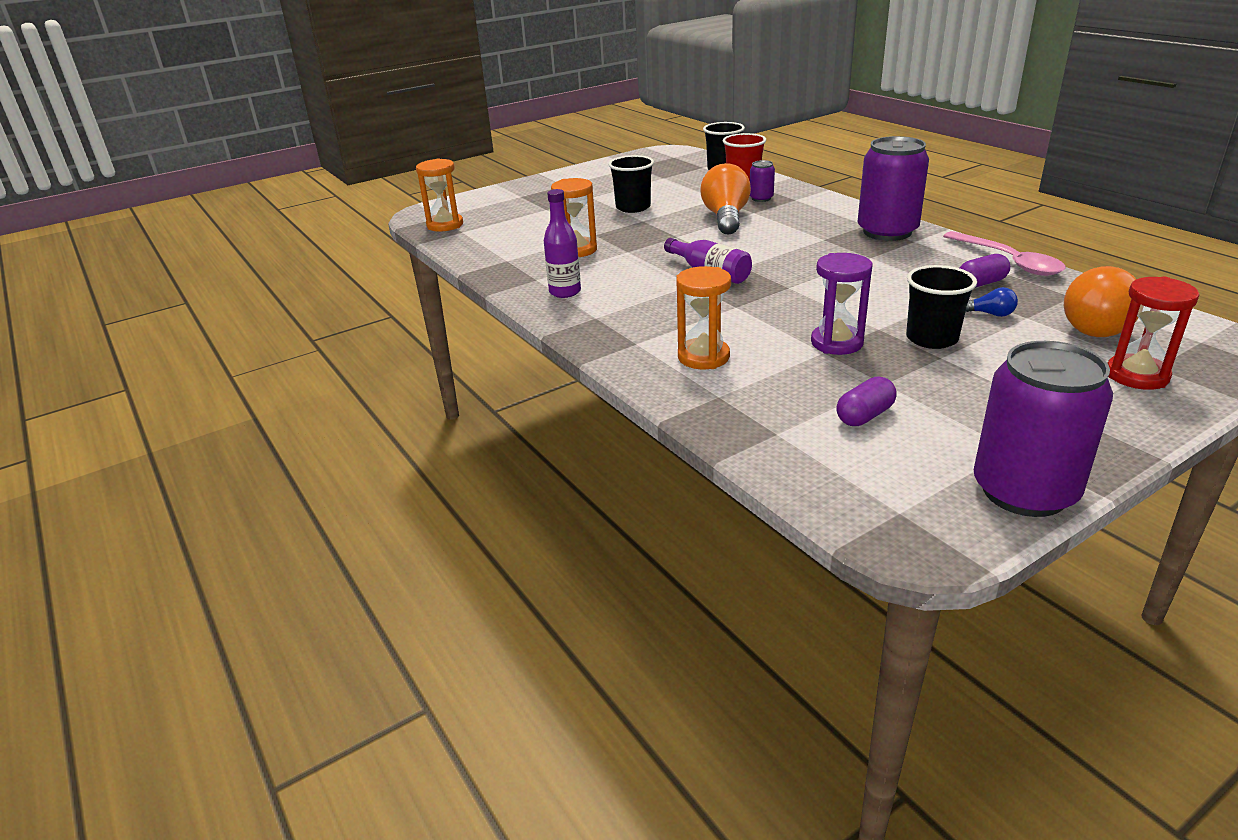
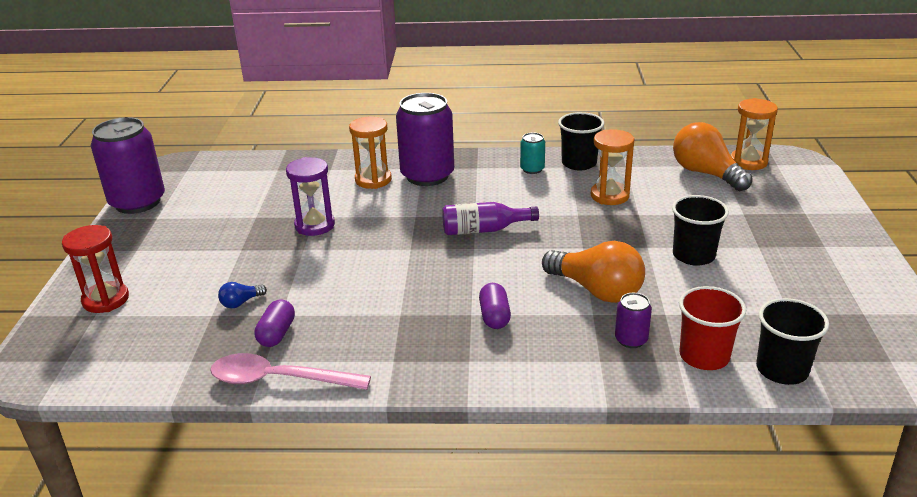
camera: 125 degrees right, 0 degrees up
(565, 292) = (532, 169): purple bottle -> turquoise can
(864, 416) = (245, 196): purple capsule -> purple capsule (494, 316)
(887, 232) = (434, 359): purple can -> purple can (427, 175)
(931, 339) = (260, 259): black cup -> black cup (579, 163)
(1092, 324) = (157, 334): orange light bulb -> orange light bulb (705, 173)

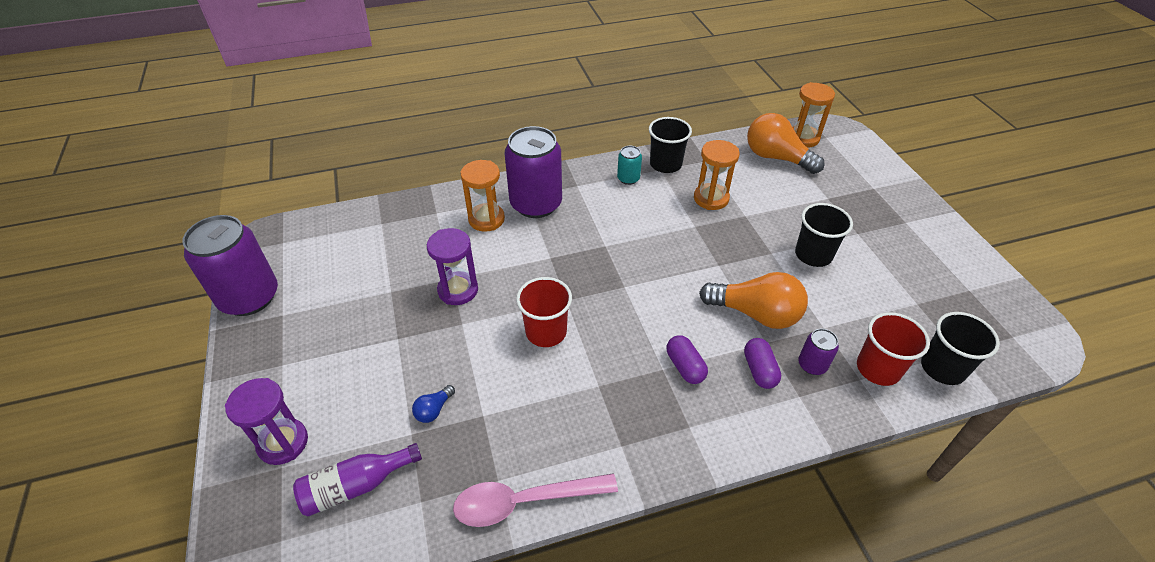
camera: 20 degrees left, 15 degrees up
(106, 300) = (283, 443): red hourglass -> purple hourglass
(277, 334) = (491, 442): purple capsule -> purple capsule (759, 370)
(376, 268) = (546, 332): none -> red cup
(484, 230) = (622, 262): purple bottle -> purple bottle (356, 486)

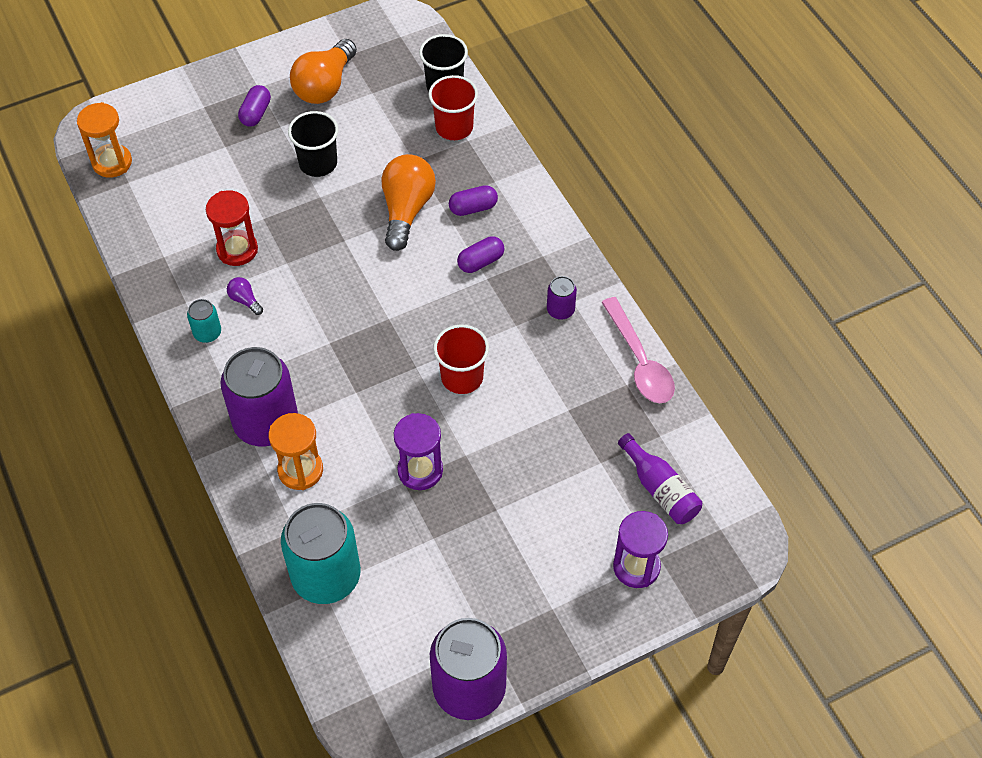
camera: 100 degrees left, 10 degrees up
(389, 226) = (326, 576): none -> turquoise can
(434, 410) = (572, 451): blue light bulb -> none
(657, 200) = (245, 300): none -> purple light bulb
(665, 164) = (175, 297): black cup -> none
(711, 198) = (237, 250): orange hourglass -> red hourglass
(776, 158) = (154, 189): orange light bulb -> orange light bulb (325, 86)
(812, 365) = (459, 171): purple can -> purple can (560, 310)
(871, 218) = (256, 113): none -> purple capsule

